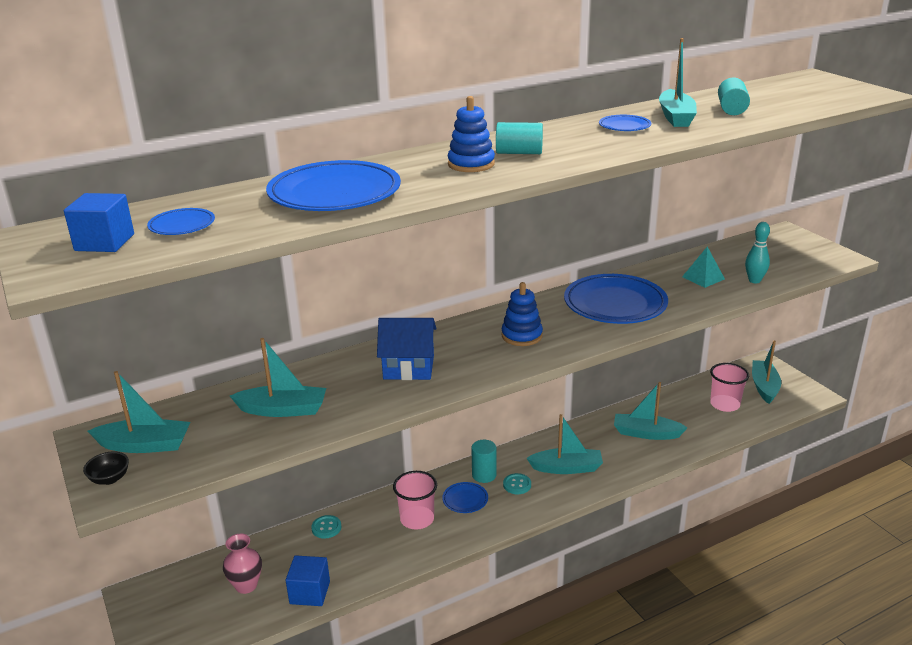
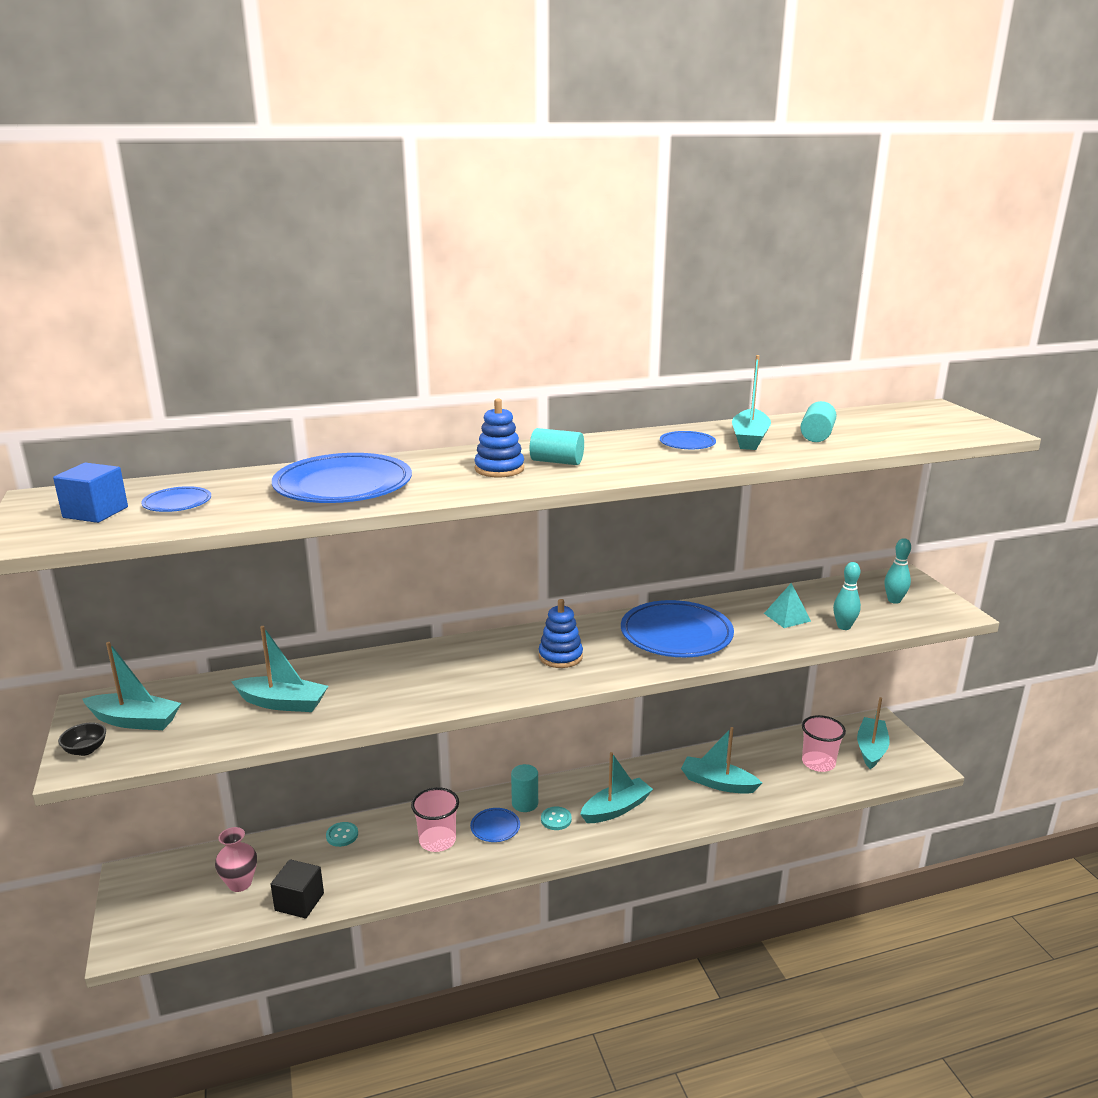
camera: 10 degrees right, 5 degrees down
(310, 592) = (299, 902): blue cube -> black cube
(409, 367) = (428, 675): blue house -> none
(566, 468) = (616, 809): turquoise boat -> turquoise boat turned 45 degrees counterclockwise
(786, 253) = (894, 600): none -> turquoise bowling pin

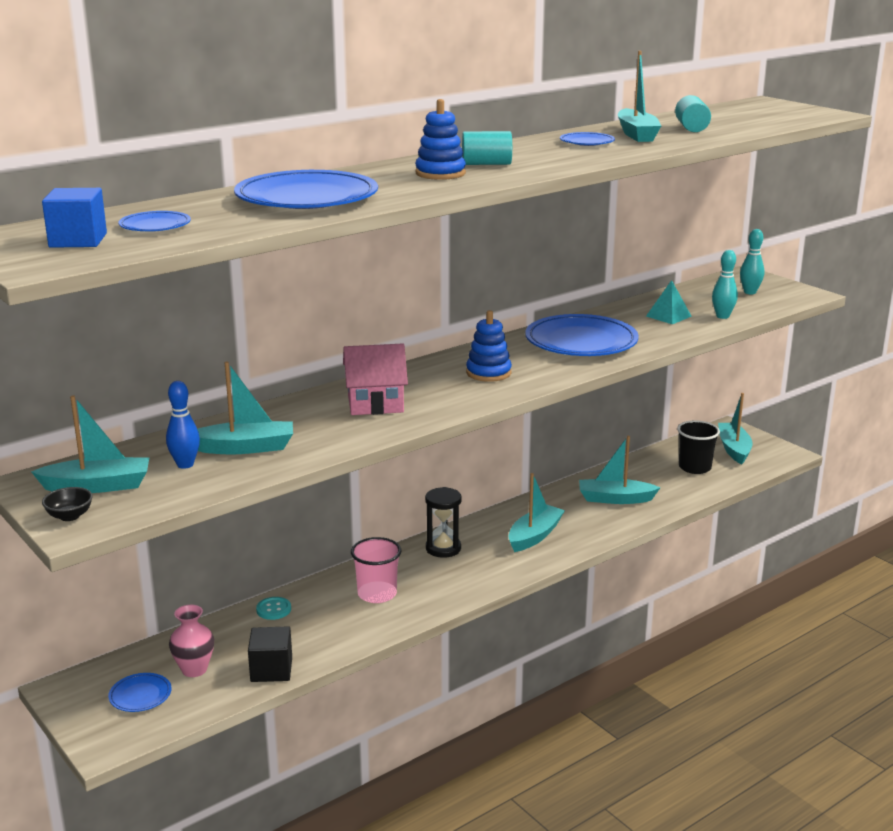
camera: 20 degrees left, 0 degrees up
(220, 712) = (185, 464): none -> blue bowling pin
(431, 674) = (375, 403): none -> pink house
(495, 827) = (427, 572): blue plate -> blue plate (140, 695)
(525, 803) = (443, 548): turquoise cylinder -> black hourglass
(556, 819) = (482, 555): turquoise button -> none
(818, 763) = (694, 467): pink cup -> black cup

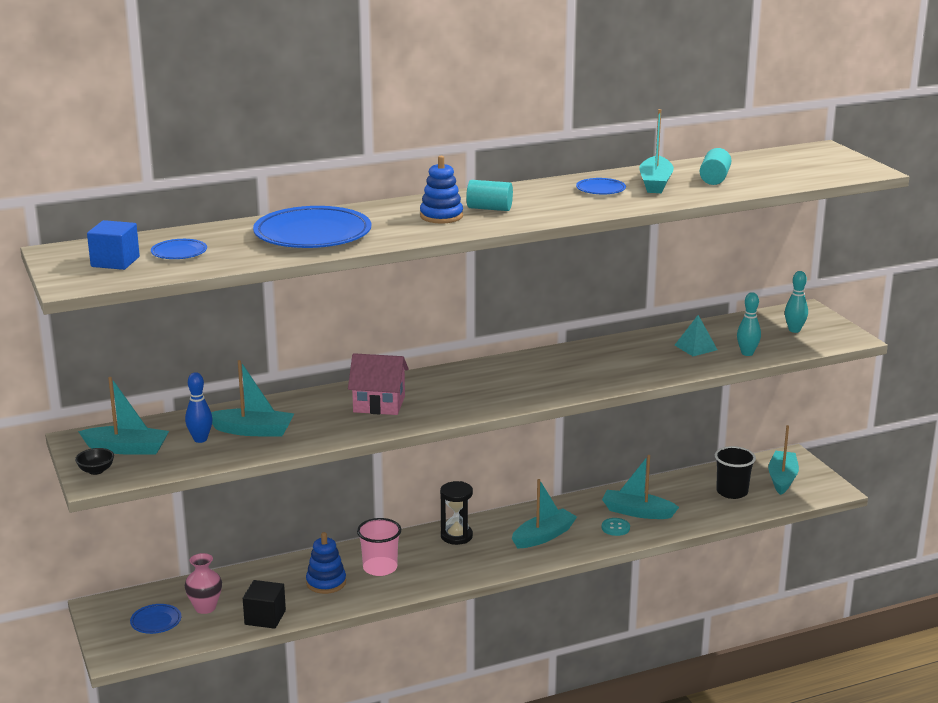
camera: 15 degrees right, 0 degrees up
(273, 609) = (289, 568): turquoise button -> turquoise button (615, 528)
(488, 373) = (492, 386): blue stacking toy -> blue stacking toy (326, 582)
(581, 342) = (595, 365): blue plate -> none

